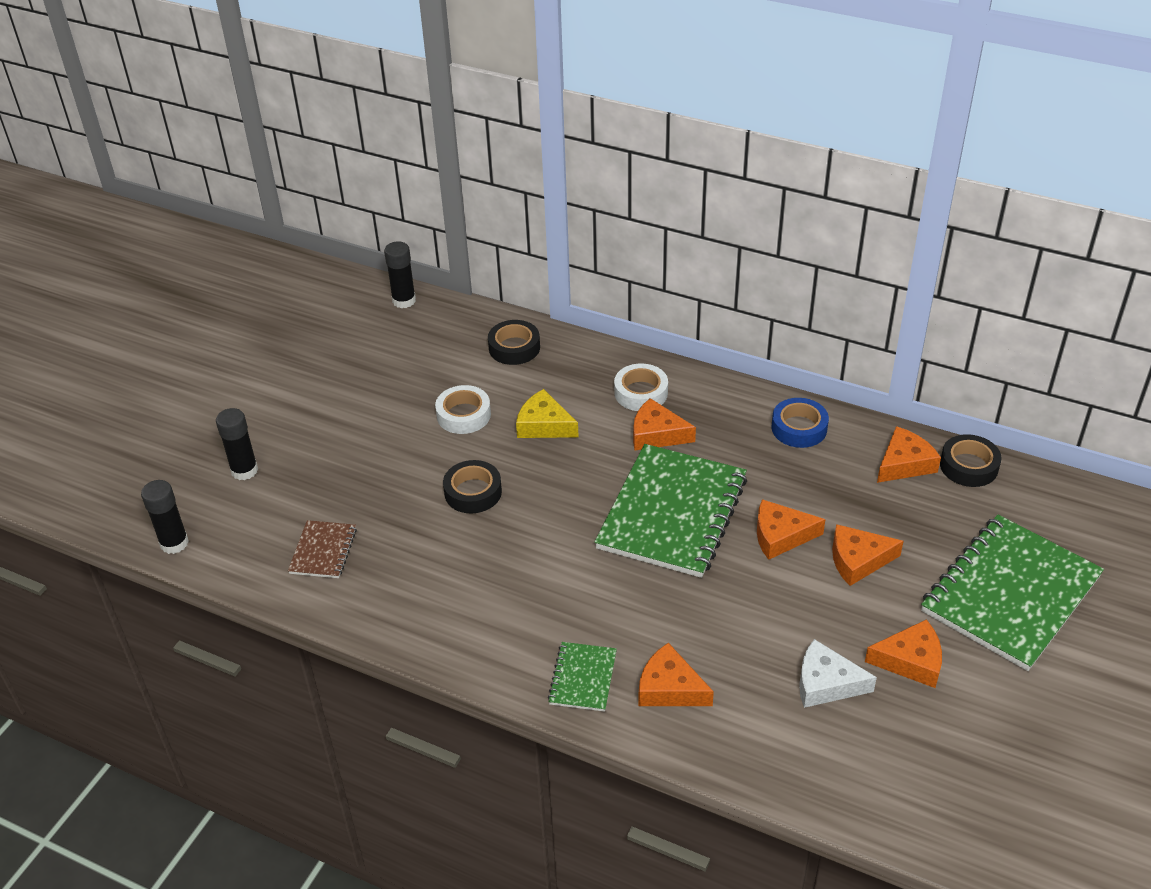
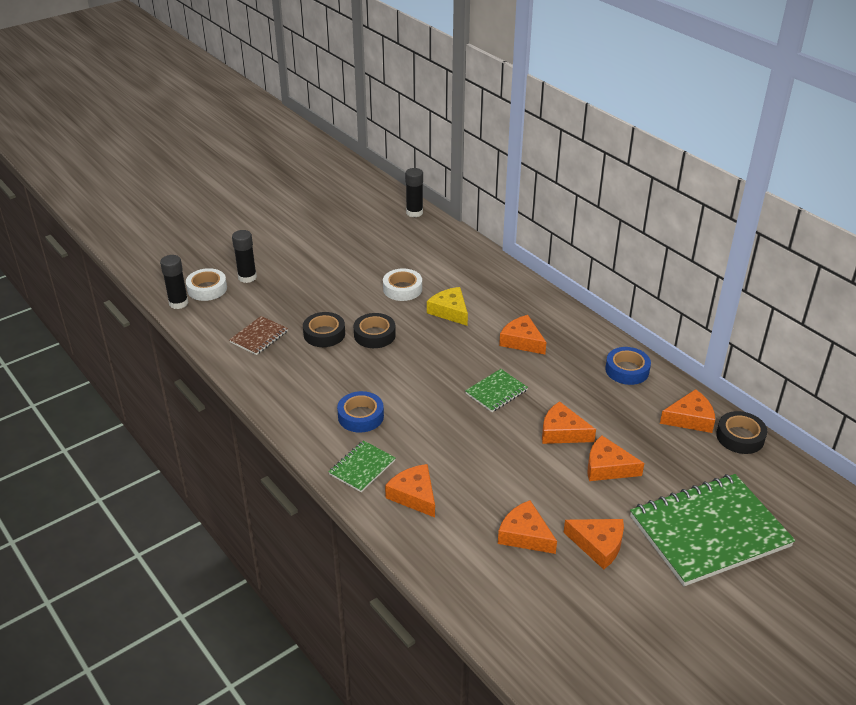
camera: 25 degrees right, 5 degrees down
(514, 347) = (465, 260): black tape -> black tape (324, 334)
(533, 610) = (361, 416): none -> blue tape
(641, 393) = (530, 313): white tape -> white tape (207, 289)
(672, 513) = (496, 392): green notebook -> green notebook, size x0.46
(826, 683) = (525, 535): white cheese -> orange cheese

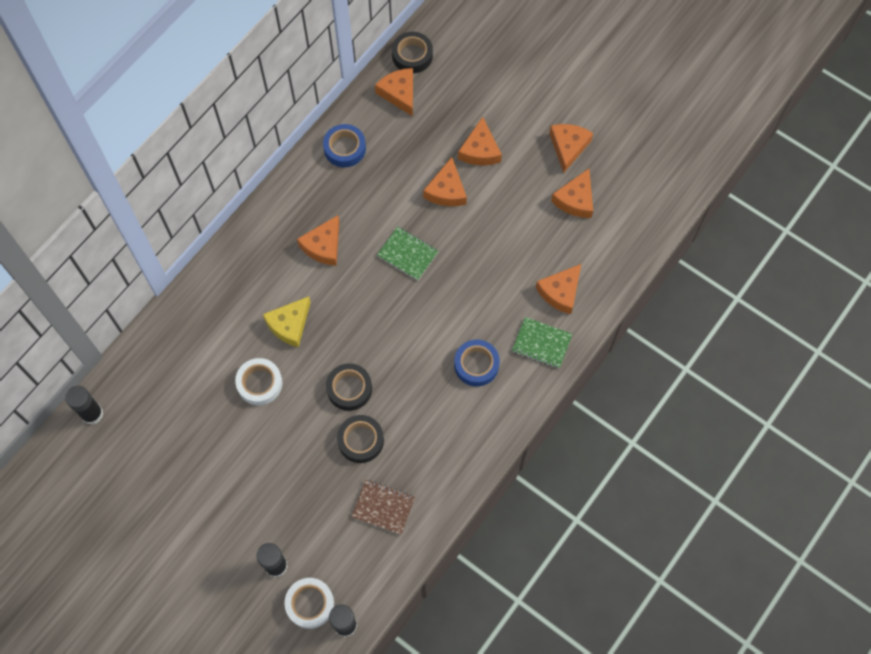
camera: 105 degrees left, 30 degrees up
(709, 531) = (528, 73): green notebook -> none

